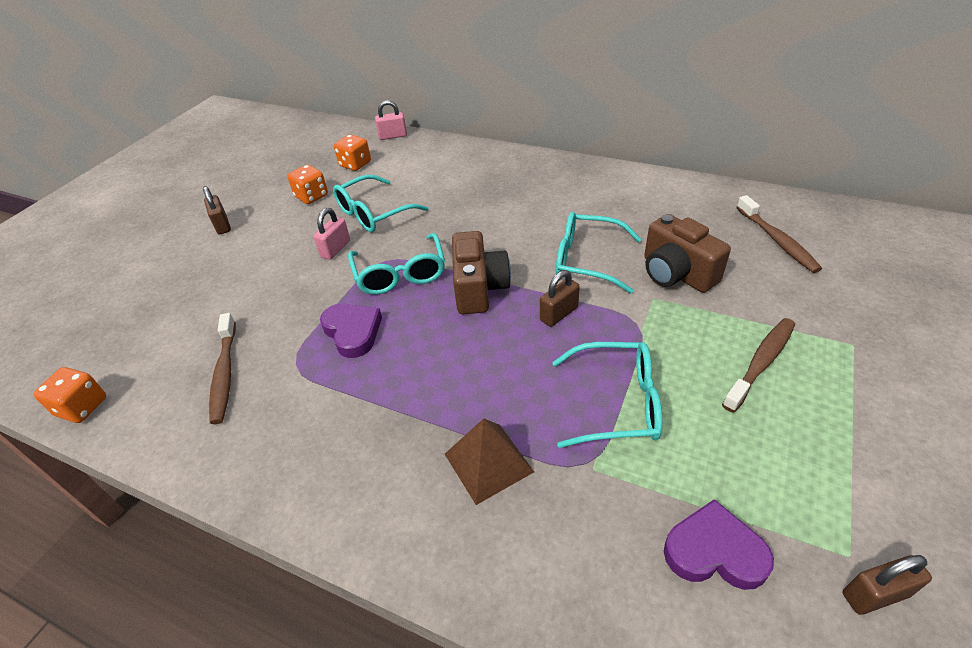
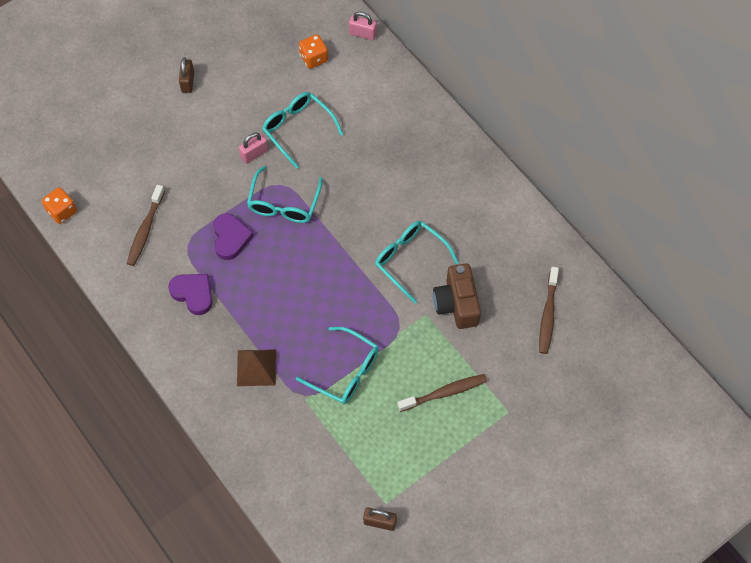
camera: 25 degrees right, 20 degrees up
(312, 196) = (263, 82): orange dice -> none
(373, 213) = (297, 129): turquoise glasses -> turquoise glasses turned 60 degrees clockwise
(479, 288) = (325, 245): brown camera -> none
(559, 314) = (359, 294): brown padlock -> none
(714, 551) = (328, 468): purple heart -> purple heart (193, 294)

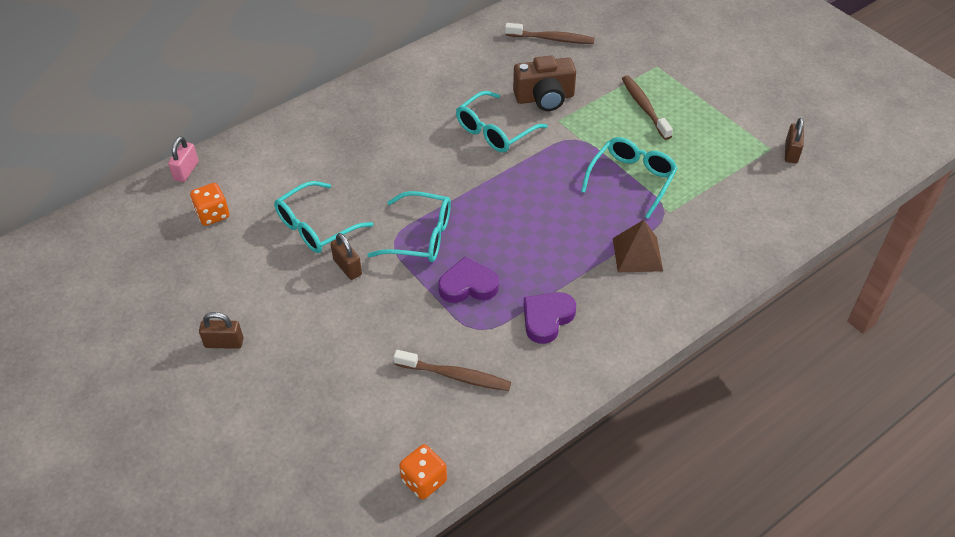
camera: 90 degrees left, 15 degrees down
(254, 154) = (347, 267): pink padlock -> brown padlock

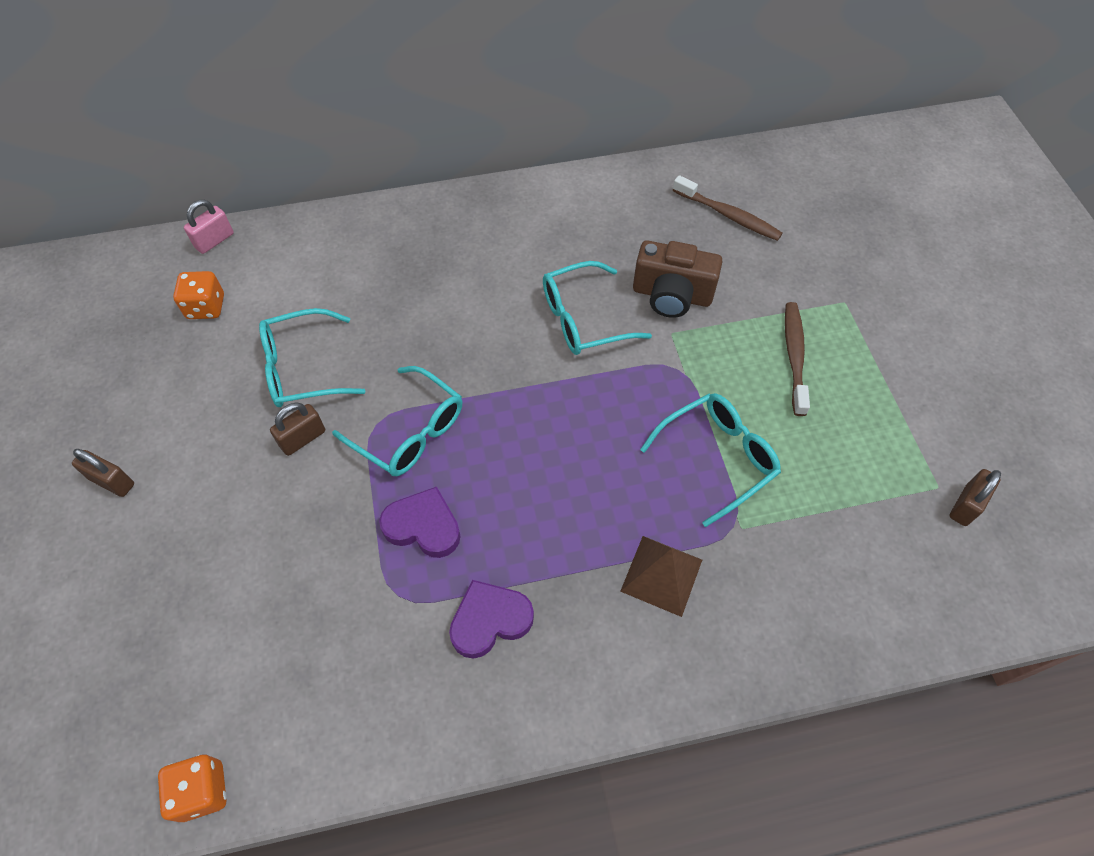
camera: 25 degrees right, 10 degrees up
(347, 267) = (303, 438): brown padlock -> brown padlock turned 60 degrees clockwise
(455, 376) = (330, 652): brown toothbrush -> none

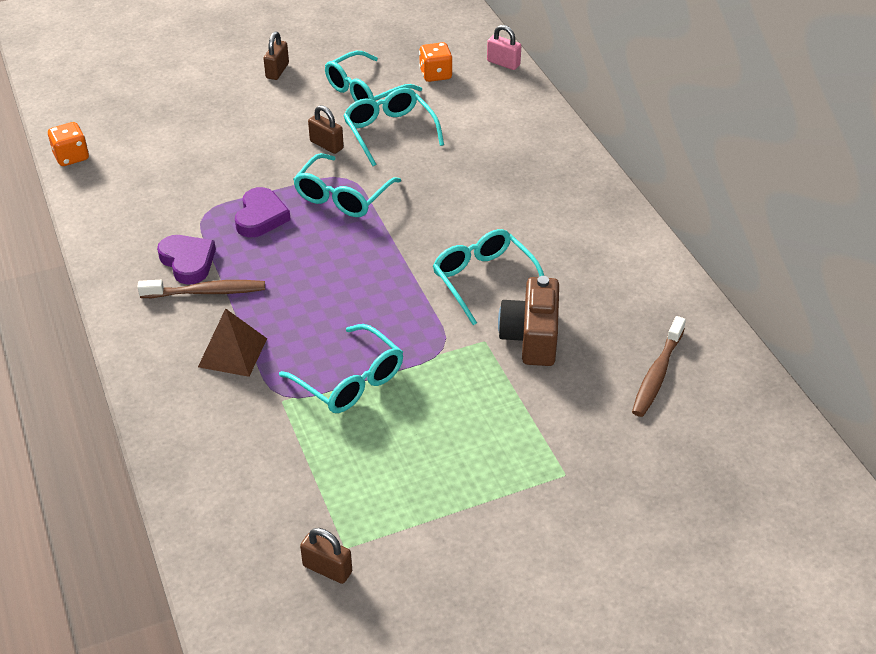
camera: 80 degrees right, 15 degrees down
(207, 384) = (365, 91): none -> turquoise glasses
(794, 356) = (480, 433): brown toothbrush -> brown toothbrush (206, 292)

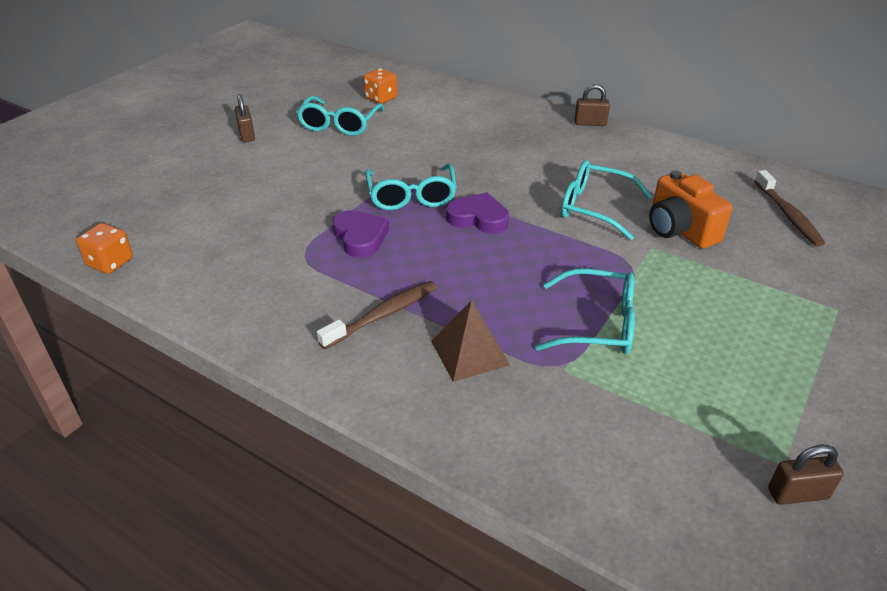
camera: 35 degrees left, 5 degrees down
(188, 262) = (335, 299): purple heart -> purple heart (478, 218)
(326, 145) = (353, 168): brown padlock -> brown padlock (590, 123)
(389, 132) = (393, 143): turquoise glasses -> none
(503, 63) = (422, 77): pink padlock -> none
(531, 337) = (679, 230): brown camera -> orange camera

